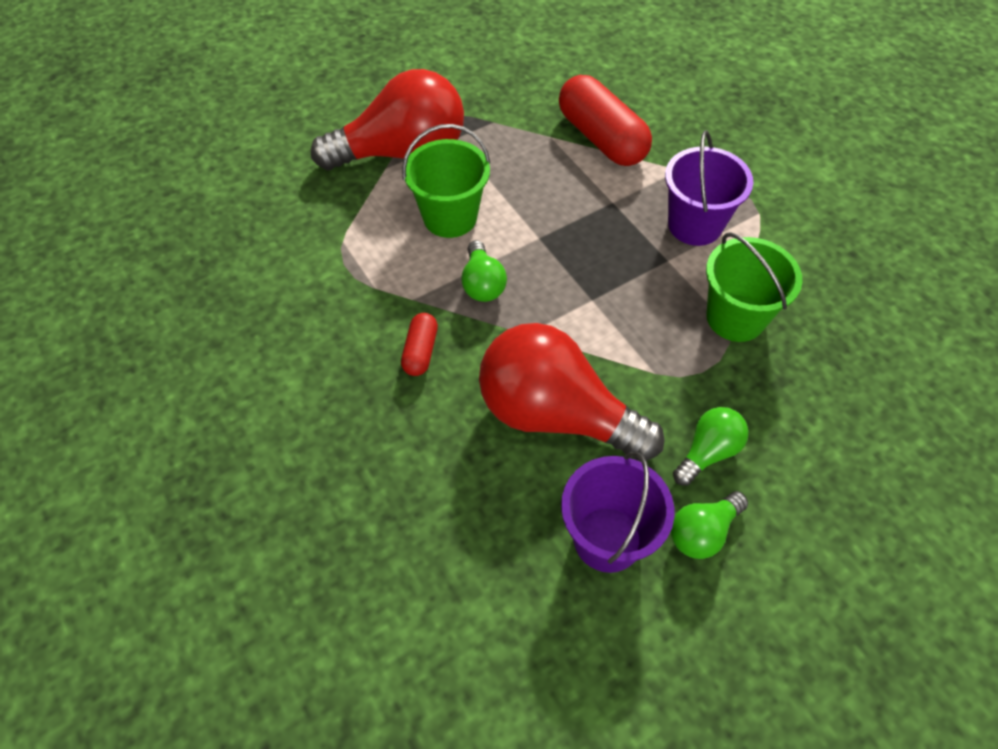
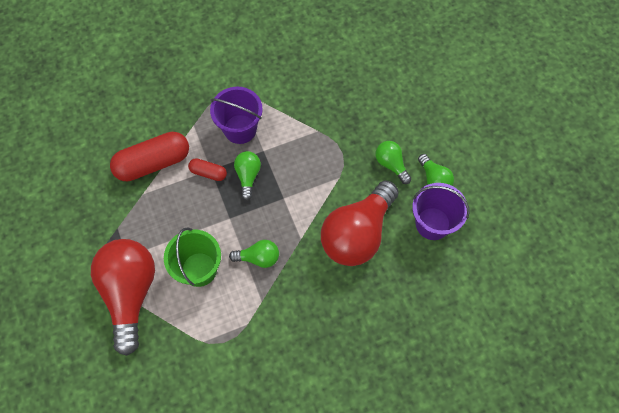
camera: 80 degrees left, 10 degrees up
(420, 351) = (302, 301): red capsule -> red capsule (208, 173)
(616, 248) = (248, 176): none -> green light bulb
(735, 317) = (311, 127): green bucket -> none

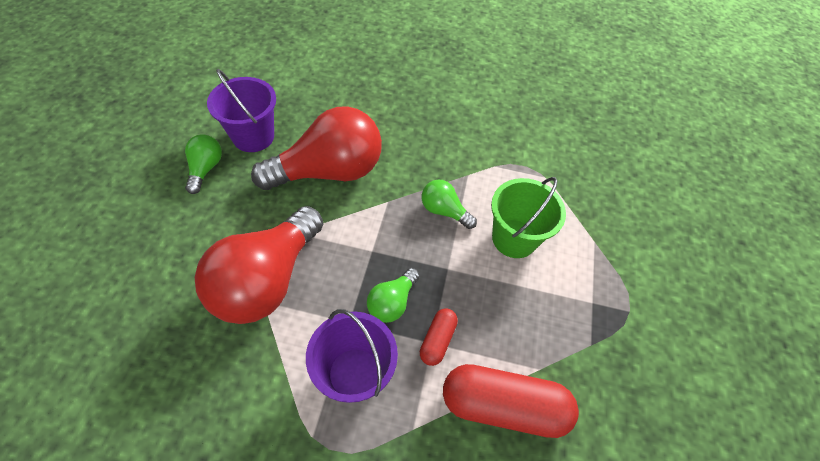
camera: 150 degrees left, 10 degrees down
(130, 293) = (603, 261): red light bulb -> red light bulb (267, 280)
(208, 173) = (437, 340): red capsule -> red capsule turned 60 degrees clockwise
(391, 164) = (228, 209): green light bulb -> none

